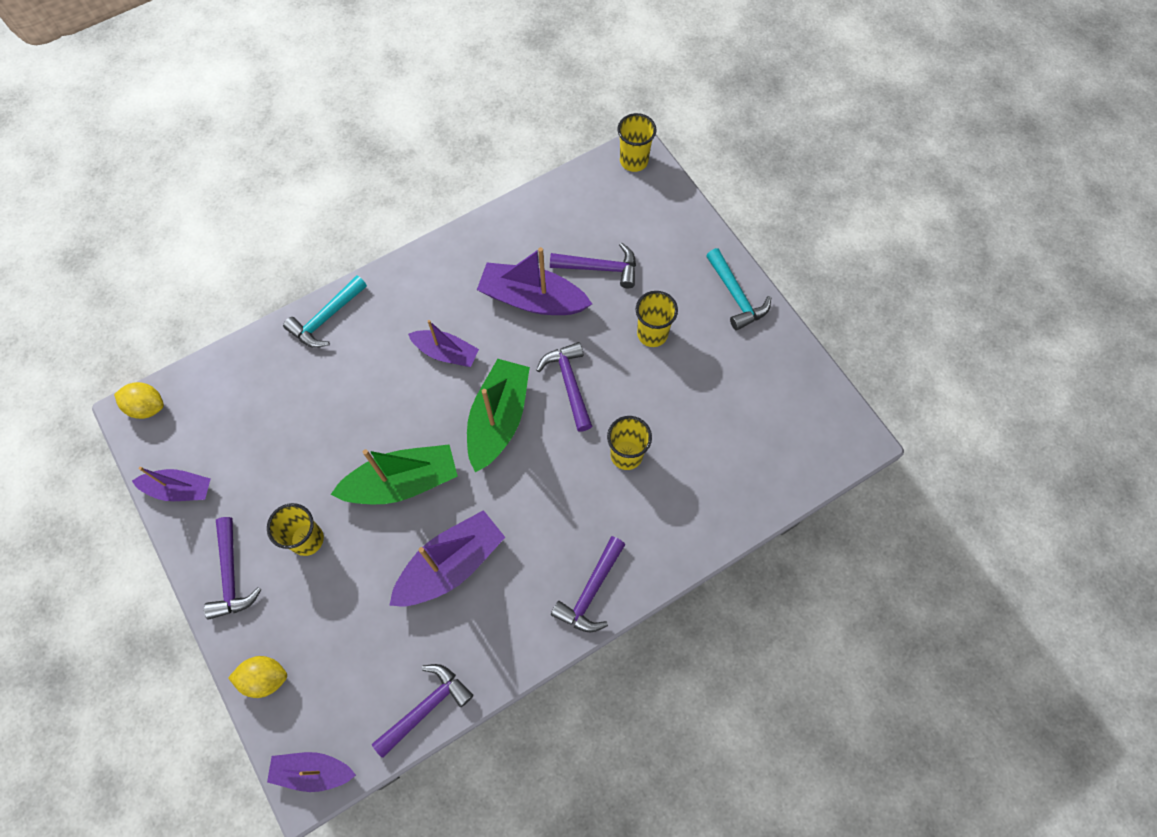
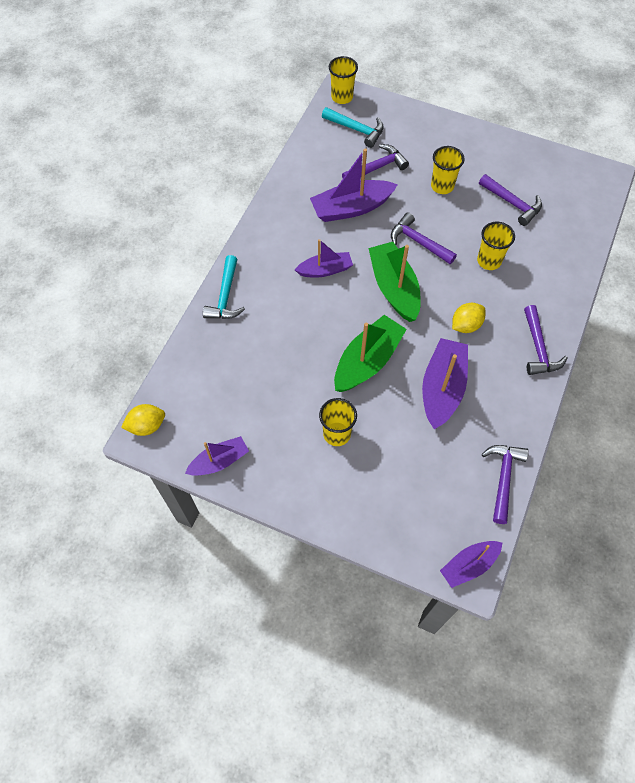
camera: 35 degrees left, 5 degrees down
(231, 576) = (306, 489): purple hammer -> purple hammer (512, 203)
(265, 678) = (386, 534): yellow lemon -> yellow lemon (466, 325)
(736, 296) = (471, 138): turquoise hammer -> turquoise hammer (356, 129)

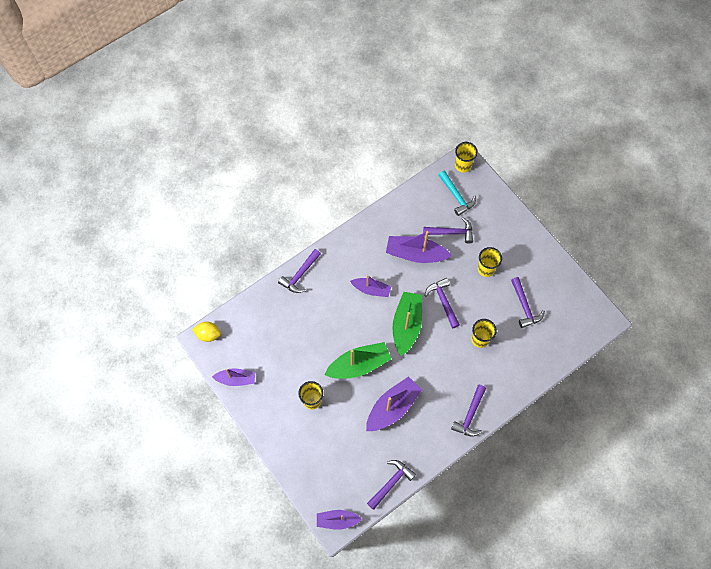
camera: 30 degrees right, 5 degrees up
(225, 296) = (300, 275): turquoise hammer -> purple hammer
(466, 325) = (435, 375): yellow lemon -> none

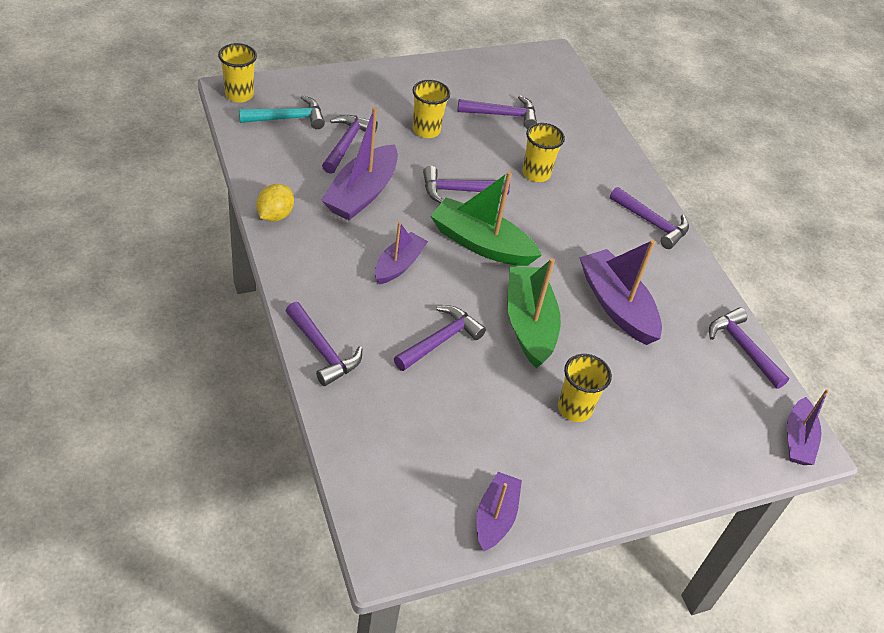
camera: 80 degrees left, 20 degrees down
(208, 334) = (380, 540): yellow lemon -> yellow lemon (275, 215)
(329, 325) = (440, 340): none -> purple hammer

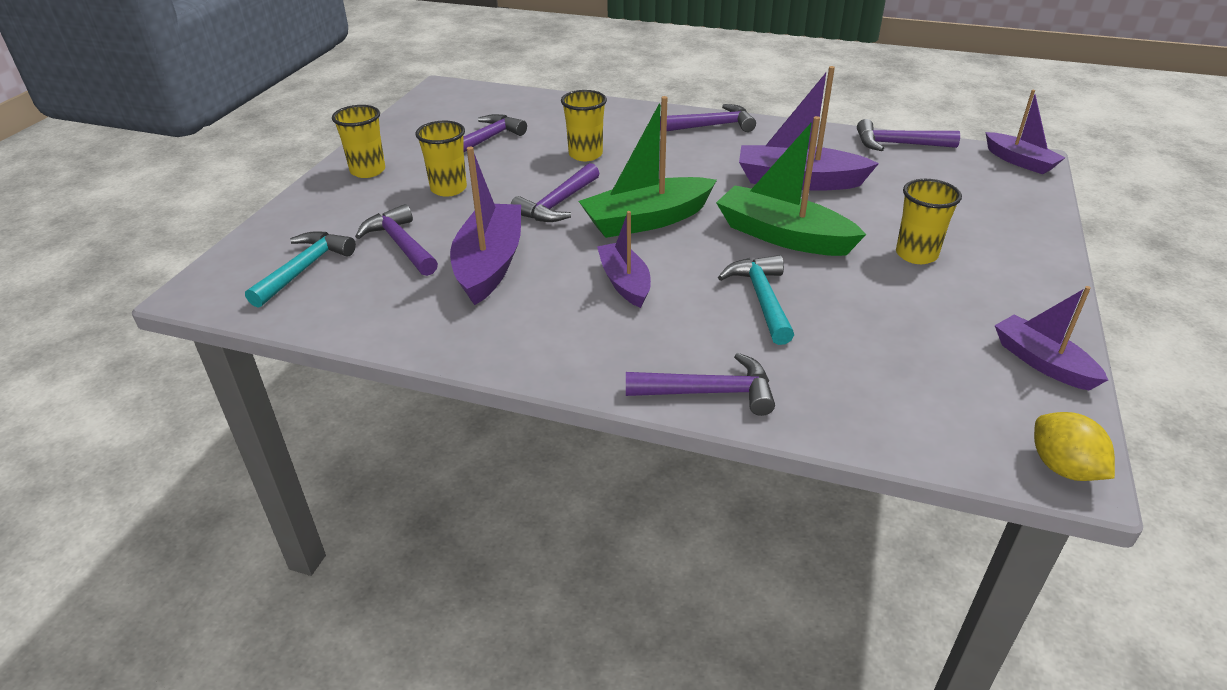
camera: 45 degrees left, 10 degrees down
(239, 95) = (211, 289): yellow cup -> yellow cup (368, 171)
(275, 215) = (449, 342): yellow lemon -> yellow lemon (1063, 468)
(362, 193) = (489, 264): purple boat -> purple boat turned 150 degrees counterclockwise
(440, 340) = (761, 299): purple hammer -> turquoise hammer

